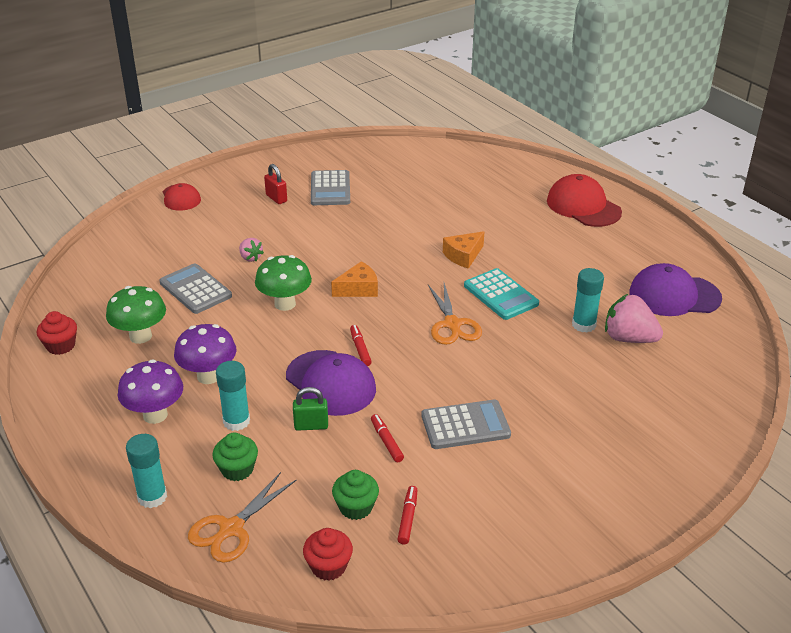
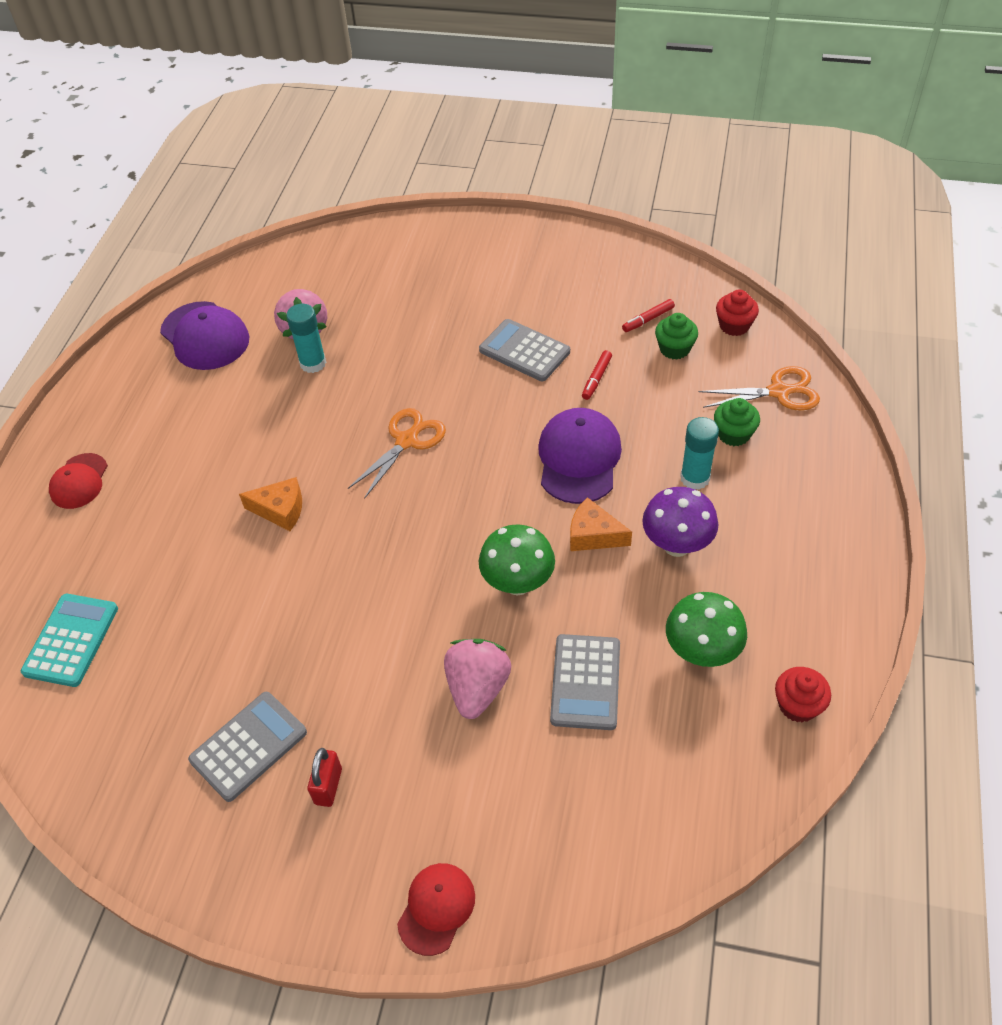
camera: 130 degrees left, 15 degrees up
(152, 497) = (821, 456): turquoise glue stick -> none
(155, 415) = (761, 536): purple mushroom -> none
(250, 258) = (477, 688): pink strawberry -> pink strawberry, size x1.83
(311, 425) = (638, 431): green padlock -> none
(358, 289) = (428, 546): orange cheese -> orange cheese (593, 535)
(360, 349) = (514, 474): red marker -> none
(500, 295) = (323, 439): turquoise calculator -> turquoise calculator (71, 640)
(583, 206) = (79, 481): red cap -> red cap, size x0.62

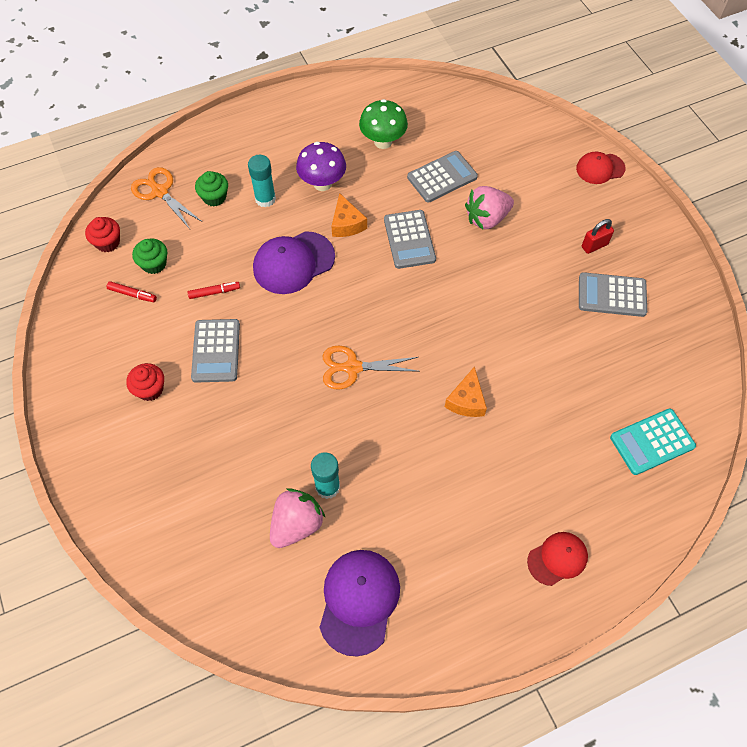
camera: 130 degrees left, 10 degrees up
(280, 510) = (466, 400): orange cheese -> orange cheese turned 135 degrees counterclockwise
(518, 583) = (409, 240): green mushroom -> grey calculator
(797, 705) = (381, 95): red cupcake -> red cupcake (150, 389)

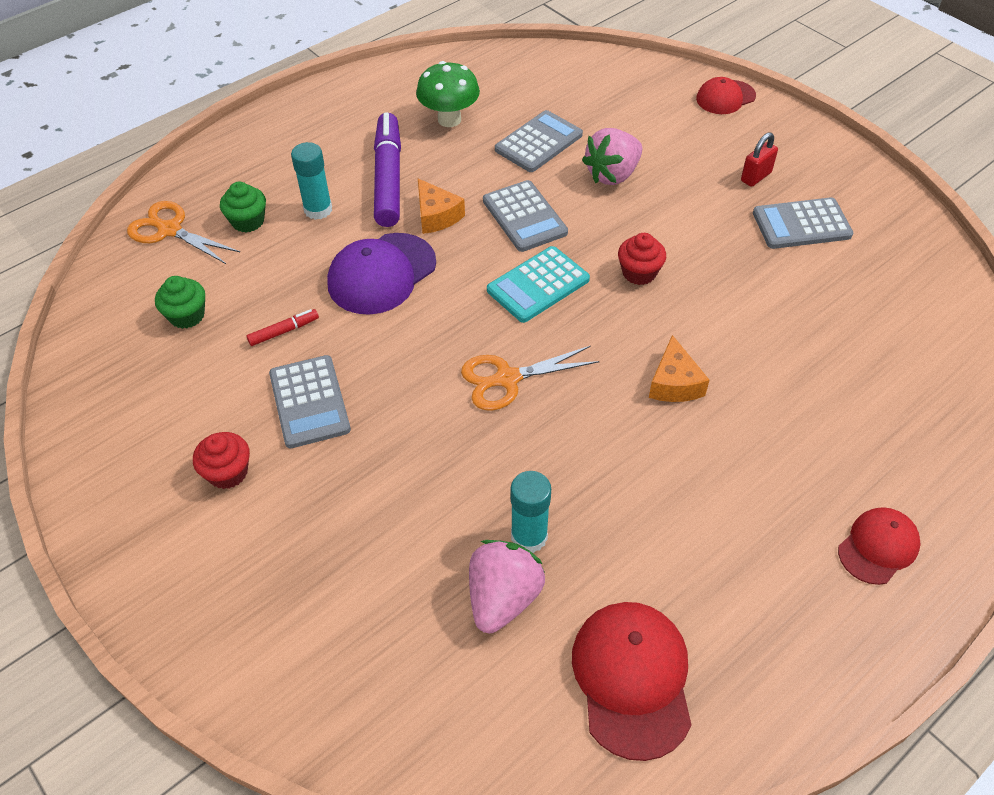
camera: 15 degrees left, 10 degrees down
(108, 242) = (112, 304): red cupcake -> red cupcake (639, 273)
(132, 294) = (166, 359): red marker -> none
(322, 183) = (388, 178): purple mushroom -> purple marker
(359, 601) = (632, 678): purple cap -> red cap
(652, 442) = (928, 375): turquoise calculator -> turquoise calculator (538, 285)

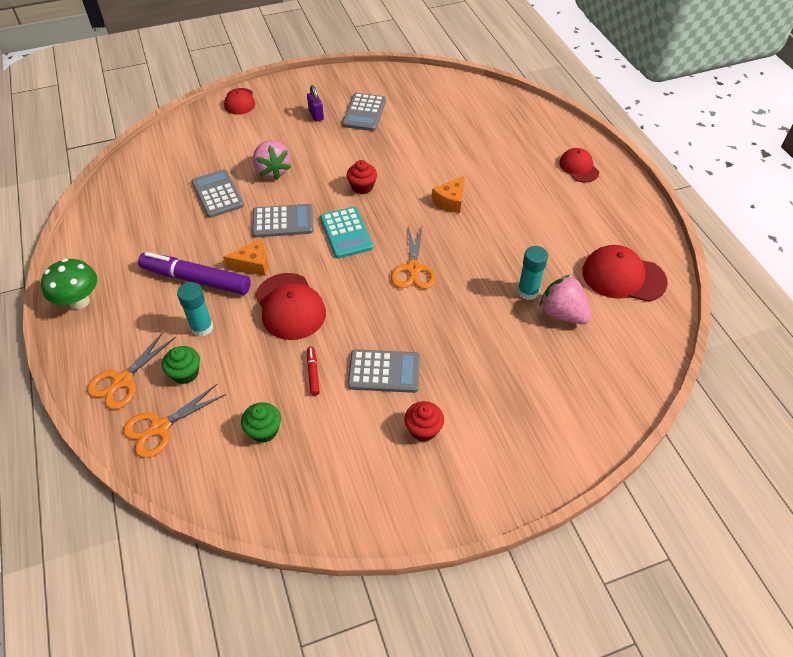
camera: 70 degrees left, 0 degrees up
(222, 178) = (122, 381): none -> orange scissors
(381, 274) = (290, 306): purple cap -> red cap
(449, 119) = (158, 231): green mushroom -> green mushroom (79, 301)
(674, 383) = (450, 200): orange cheese -> orange cheese turned 105 degrees clockwise
(756, 177) = (316, 115): red padlock -> purple padlock

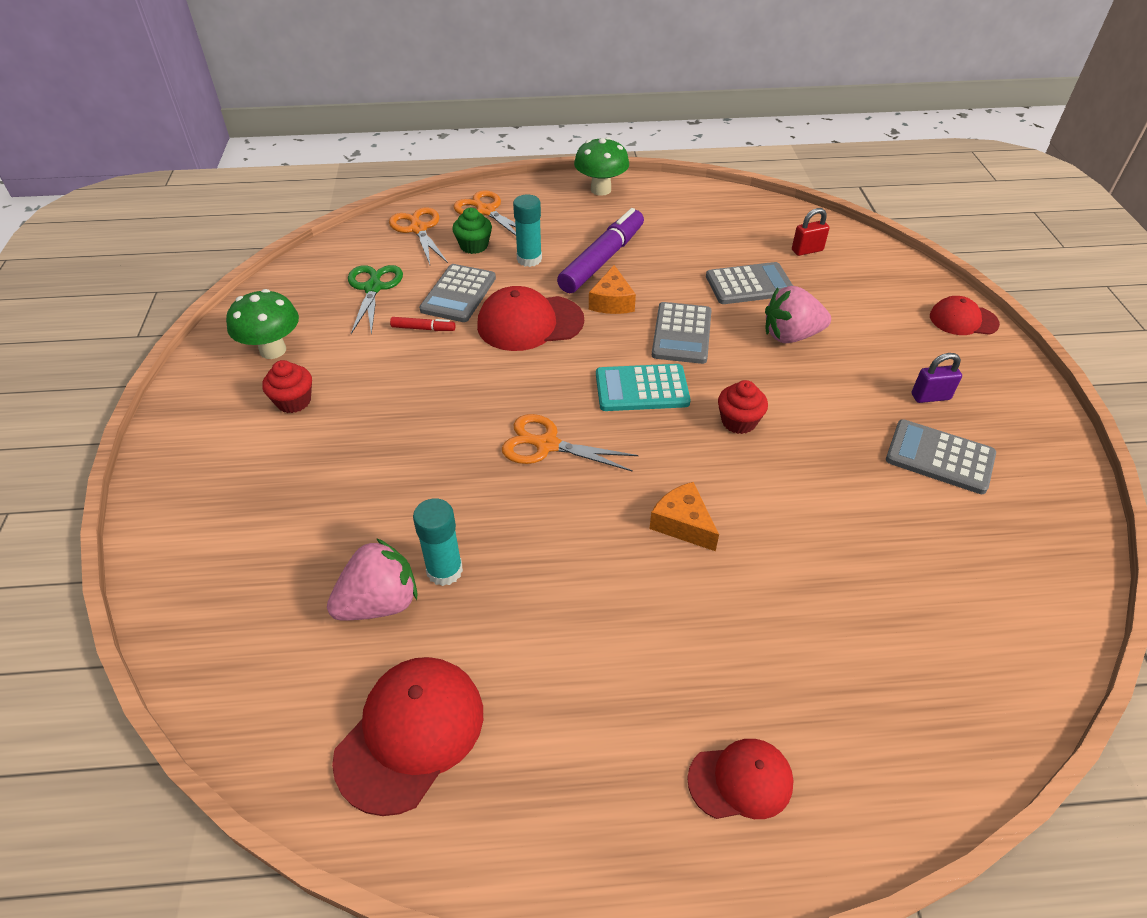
camera: 105 degrees right, 5 degrees down
(168, 169) = (807, 250): none -> red padlock
(264, 430) = (373, 288): green cupcake -> green scissors
(369, 473) = (273, 350): none -> green mushroom
(384, 372) = (391, 384): grey calculator -> grey calculator (458, 294)

